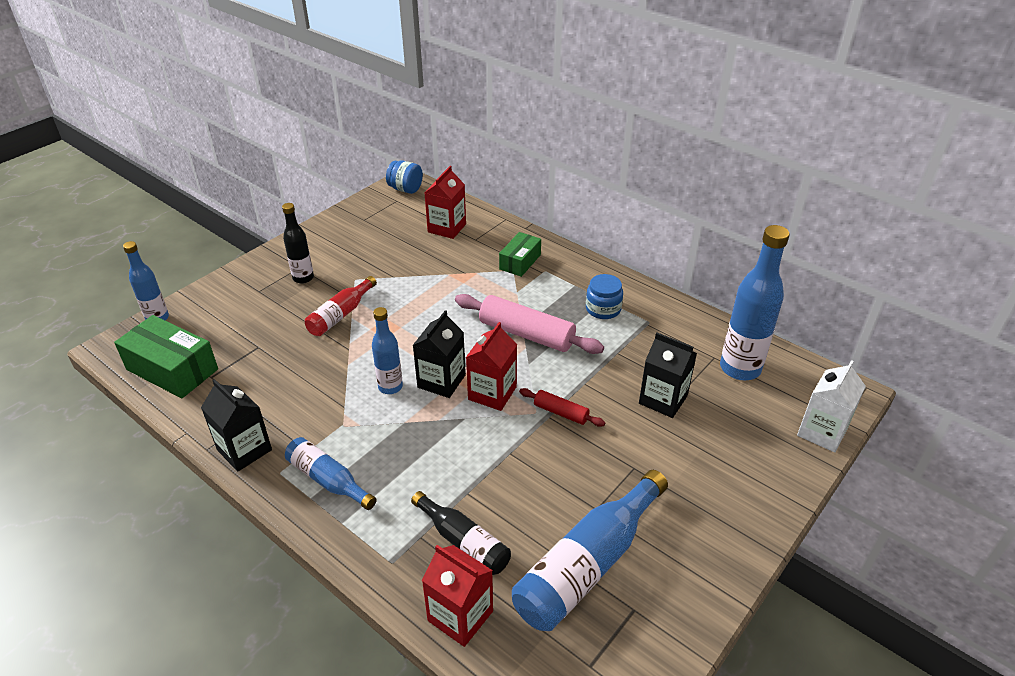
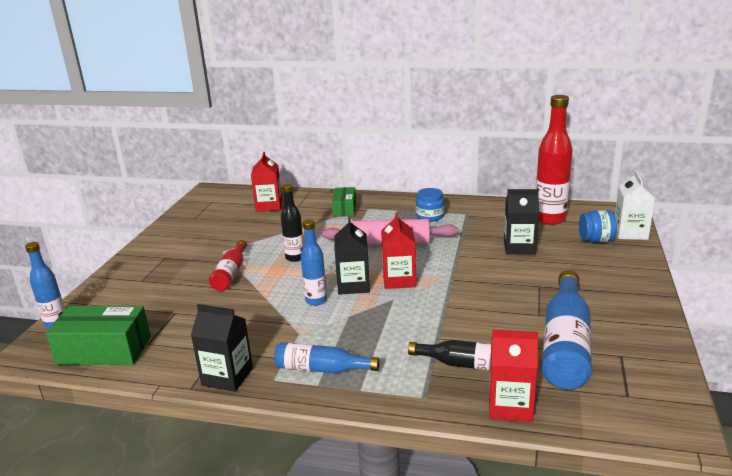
camera: 25 degrees left, 15 degrees down
(303, 278) = (175, 262): black bottle -> black bottle (295, 257)
(405, 189) = (213, 194): blue jar -> blue jar (596, 240)
(561, 412) = (459, 274): red rolling pin -> none
(740, 368) = (549, 219): blue bottle -> red bottle

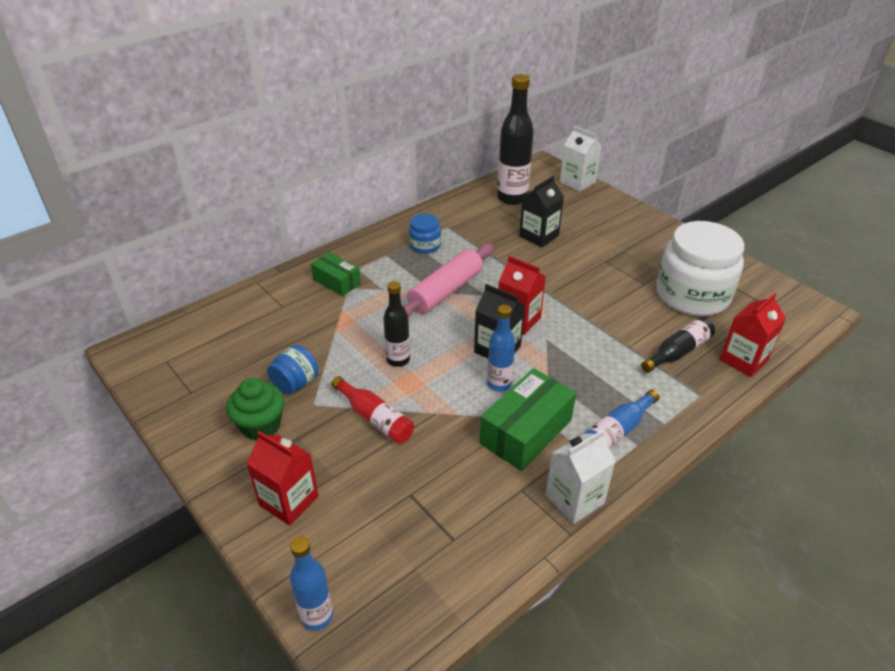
camera: 55 degrees left, 15 degrees up
(104, 350) = (431, 584): green box -> green box (526, 431)
(188, 245) = (261, 425): none -> green cupcake
(227, 377) = (574, 499): black carton -> white carton
(269, 206) = (250, 325): red carton -> red carton (289, 501)
(549, 219) = (512, 198): red bottle -> black bottle
(565, 344) = (692, 295): blue bottle -> white jar
(596, 240) = (570, 200): blue jar -> blue jar (295, 383)

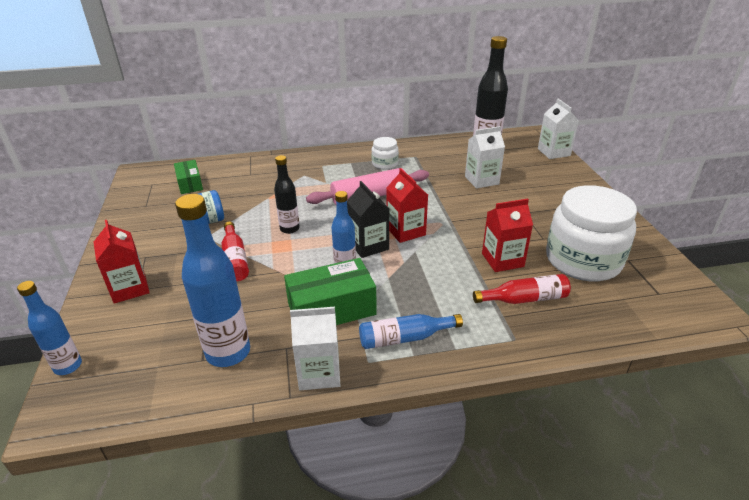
camera: 30 degrees right, 5 degrees down
(261, 425) = (162, 238): green cupcake -> none
(336, 282) = (300, 169): green box -> green box (190, 184)
(425, 245) = (385, 164): blue jar -> white jar
(472, 520) = (228, 352): none -> blue bottle
(539, 236) = (481, 180): black carton -> white carton
(678, 352) = (524, 299): black bottle -> red bottle
(743, 360) = (586, 327): red carton -> red carton (502, 260)

